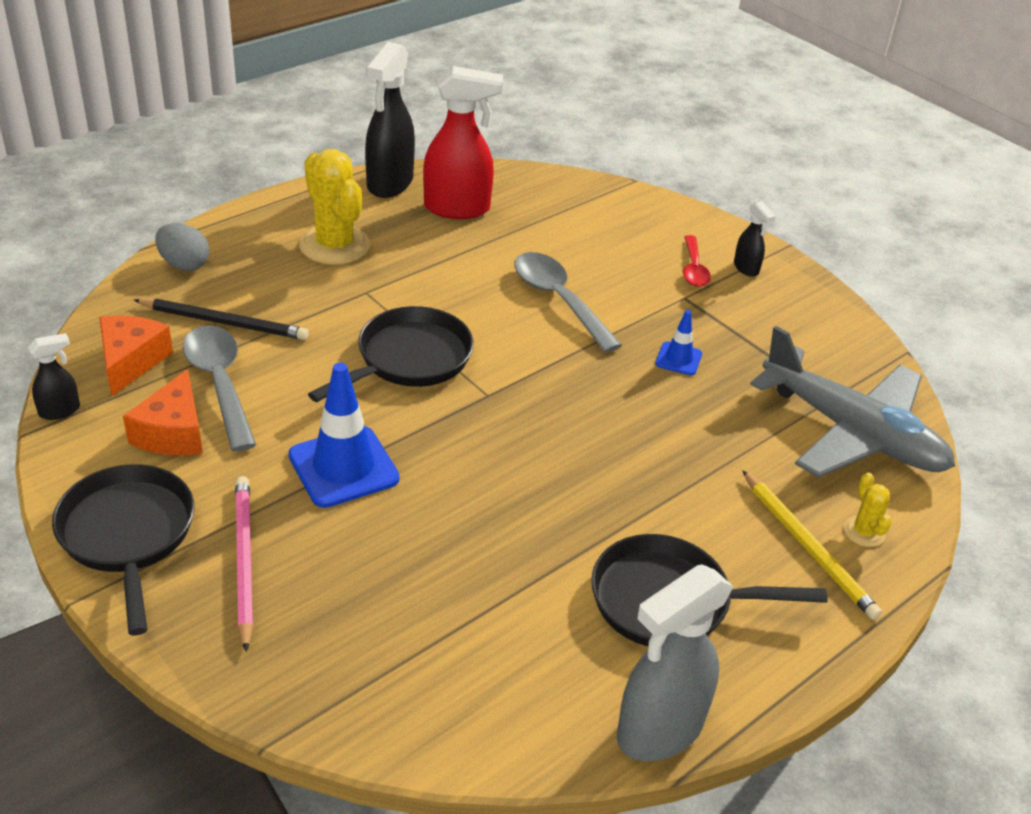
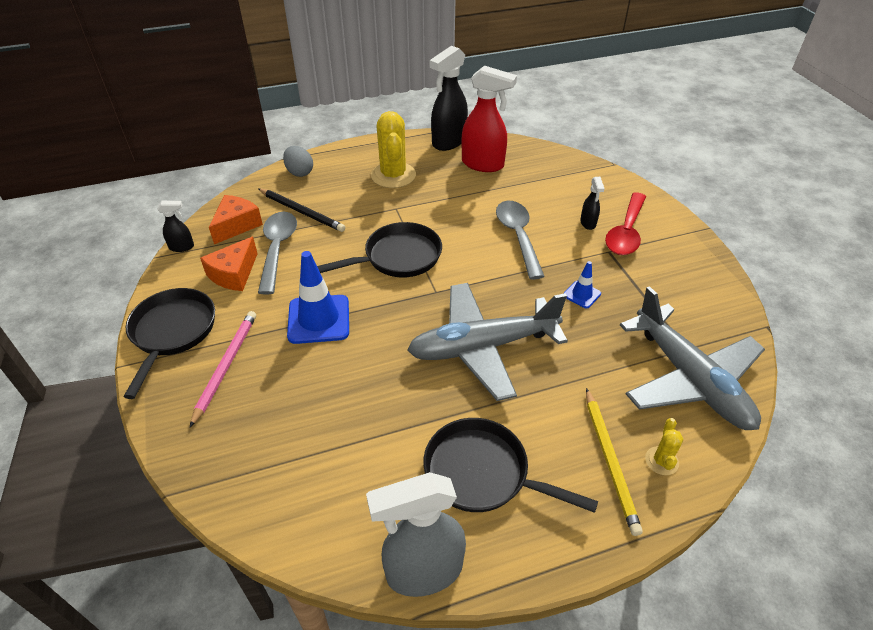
camera: 25 degrees right, 5 degrees up
(588, 452) = (482, 347): none -> grey plane
(693, 269) = (626, 232): red spoon -> red spoon, size x1.67
(746, 268) = (666, 239): black spray bottle -> black spray bottle (588, 223)

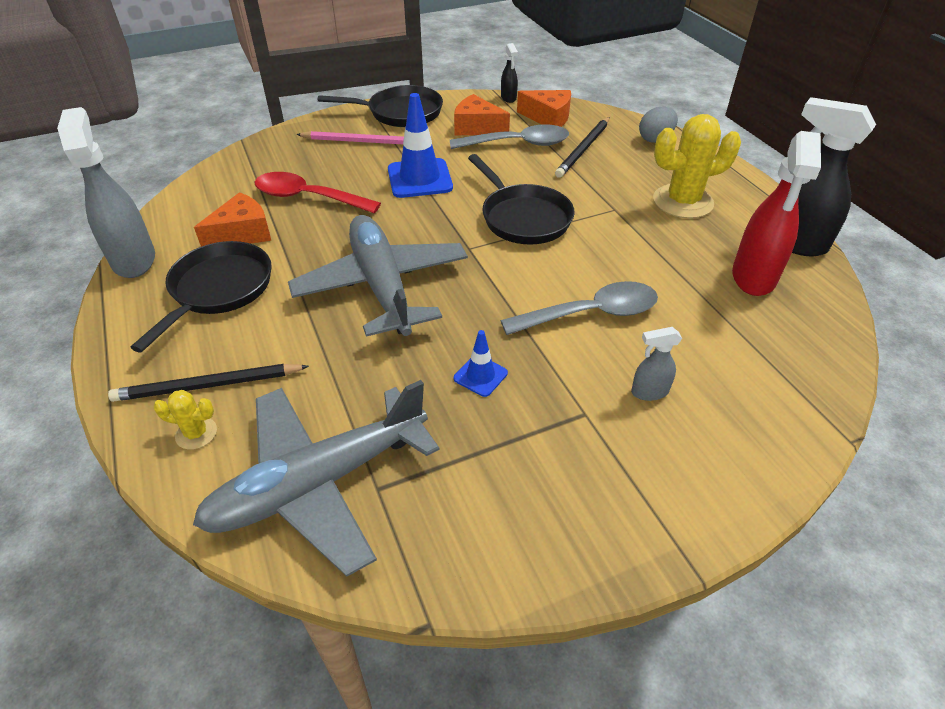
camera: 85 degrees right, 0 degrees up
(388, 464) = (242, 233): none -> orange cheese
(588, 223) = (649, 392): black spray bottle -> grey spray bottle
(610, 460) = (209, 385): yellow pencil -> black pencil
(626, 232) = (641, 440): red spoon -> red spoon (308, 197)

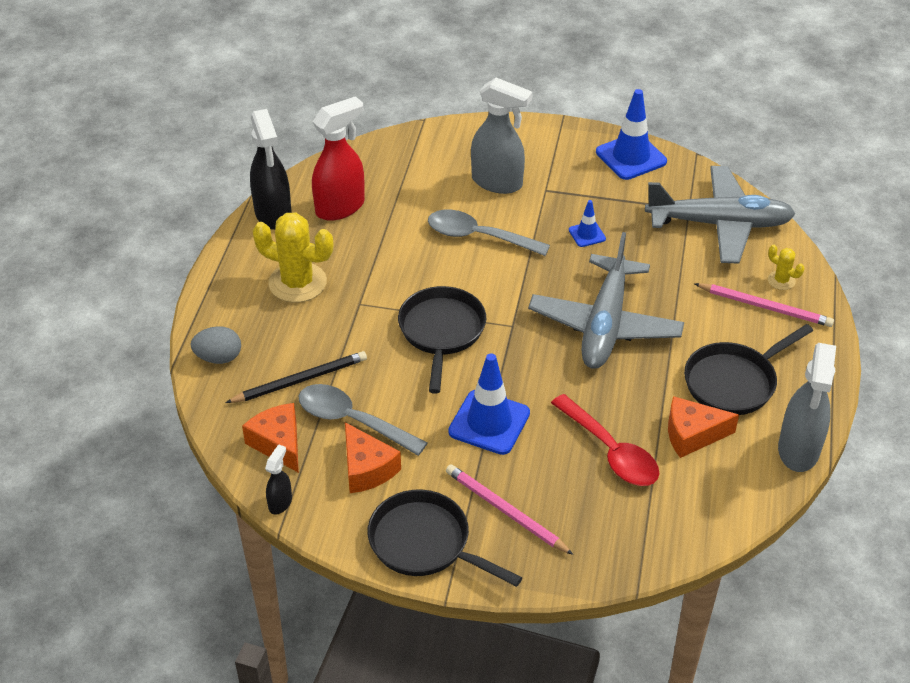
camera: 145 degrees left, 0 degrees up
(209, 385) = (764, 307): black pencil -> pink pencil
(526, 545) = (631, 157): none -> blue traffic cone
(649, 392) = (497, 182): grey spray bottle -> grey spray bottle, size x2.07

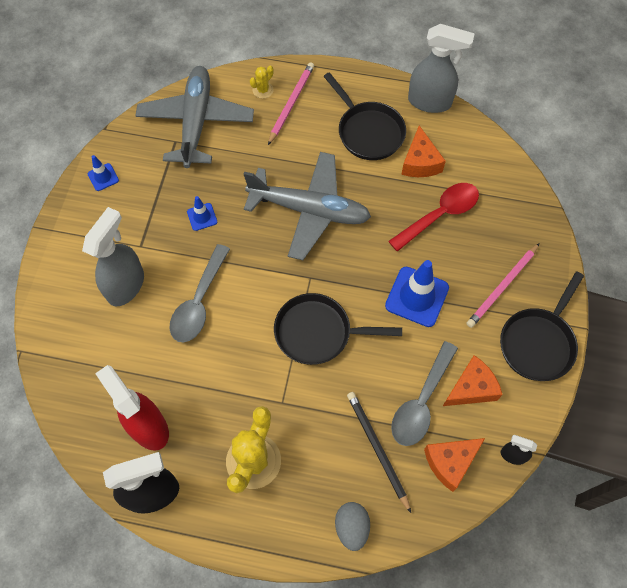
camera: 90 degrees left, 20 degrees up
(631, 157) = (103, 177): blue traffic cone -> blue traffic cone, size x0.52

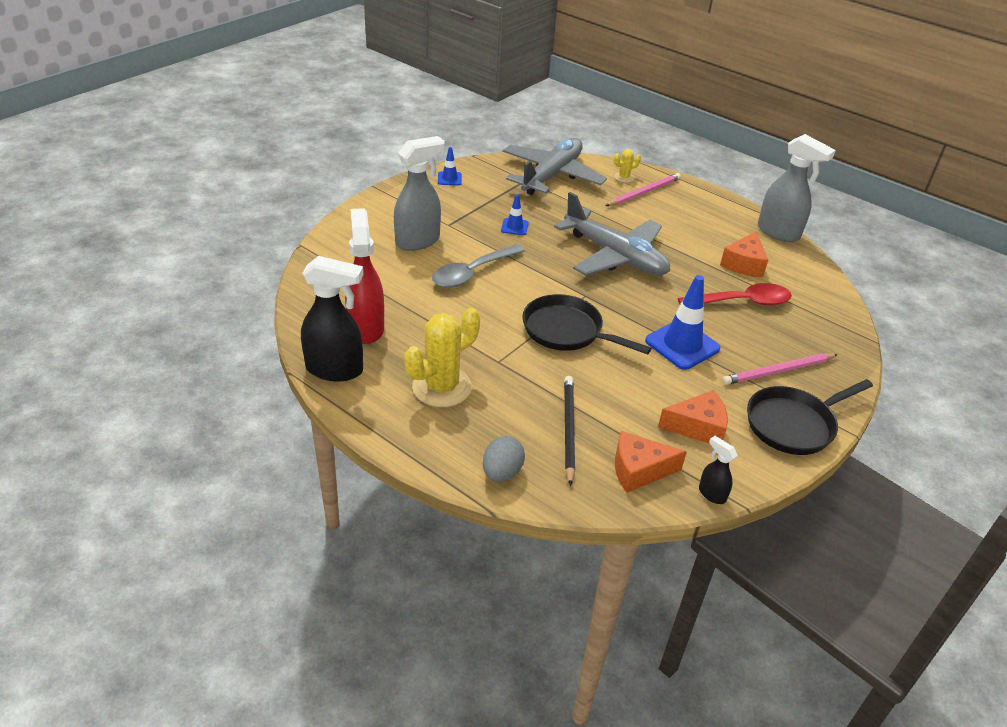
camera: 25 degrees right, 25 degrees down
(368, 131) = (705, 230): black pan -> none
(421, 402) = (637, 415): grey spoon -> none

